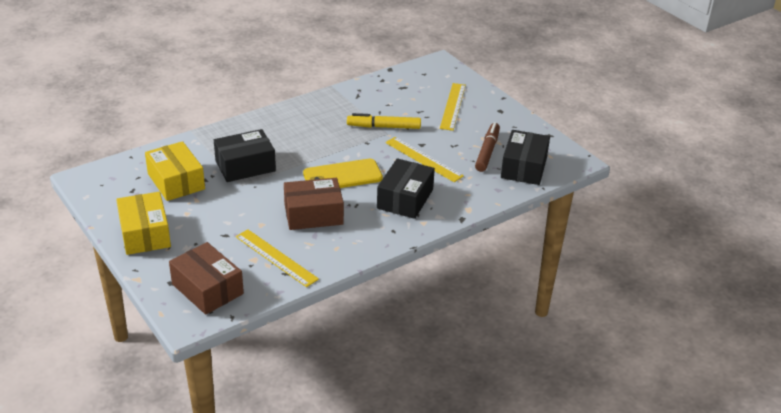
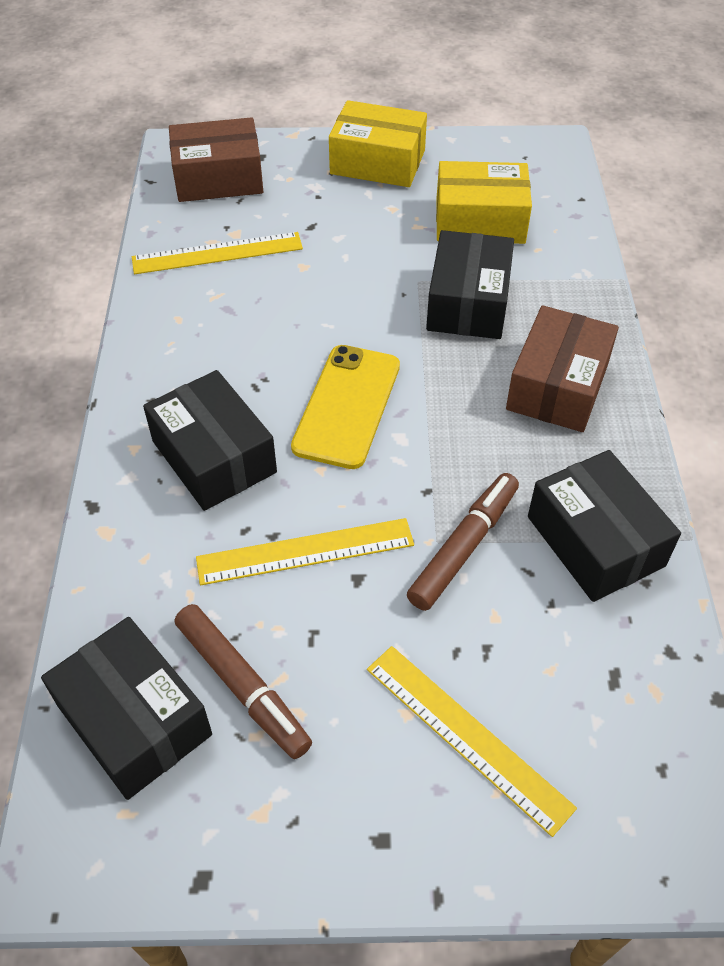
camera: 125 degrees right, 15 degrees up
(313, 214) = (276, 327): brown box -> brown box (557, 386)
(352, 102) = (595, 541): none -> black box
(384, 127) = (463, 547): yellow marker -> brown marker

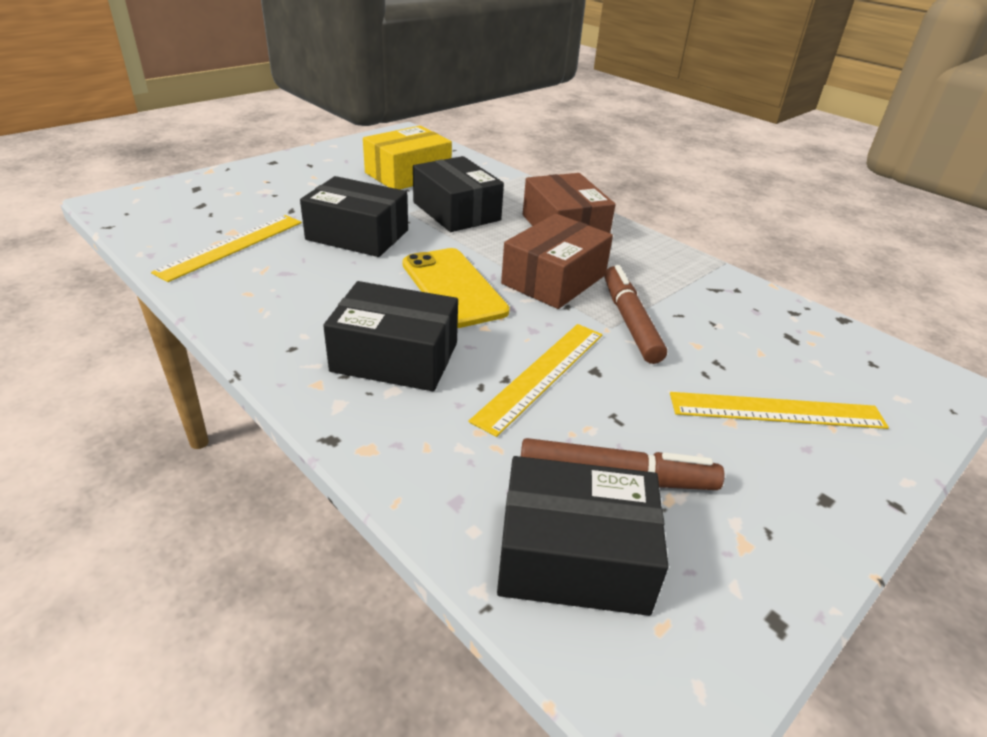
camera: 45 degrees left, 15 degrees down
(218, 178) = (174, 207): brown box -> brown box (554, 279)
(377, 162) = (297, 167): yellow box -> none
(595, 541) = (688, 284): black box -> black box (357, 235)

